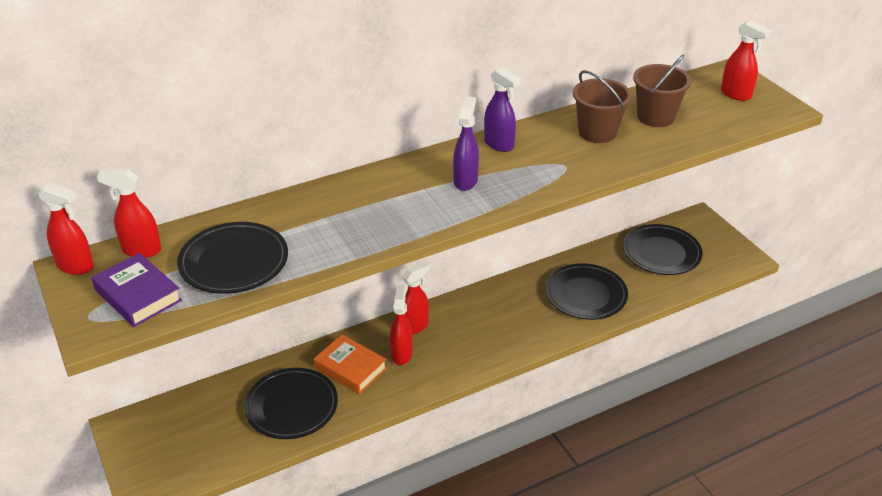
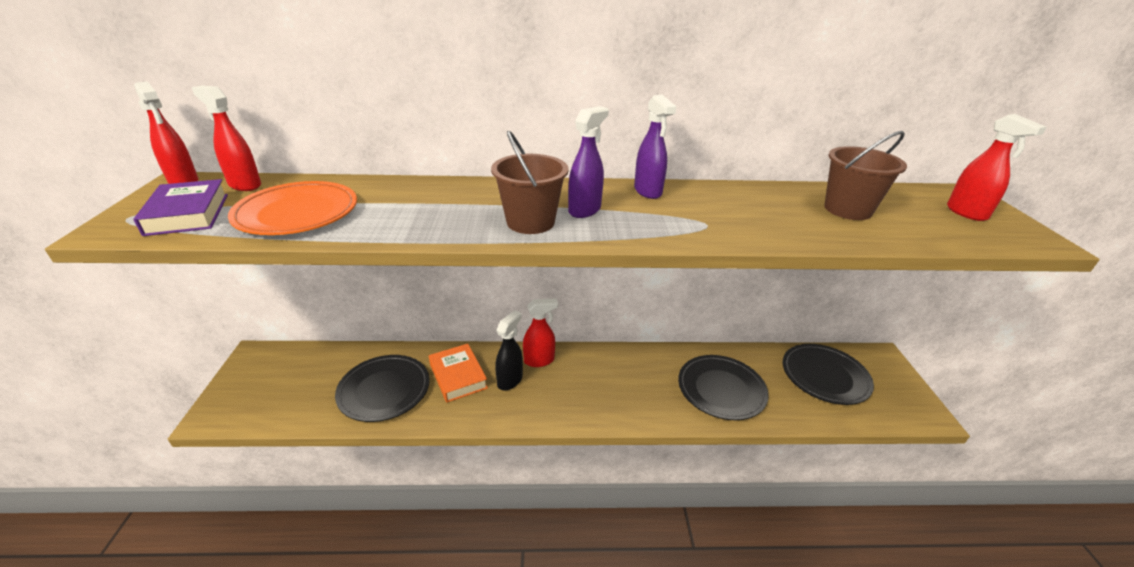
camera: 25 degrees right, 5 degrees down
(234, 262) = (297, 213): black plate -> orange plate
(401, 354) = (510, 380): red spray bottle -> black spray bottle
(597, 132) = (766, 206): brown bucket -> brown bucket (530, 222)

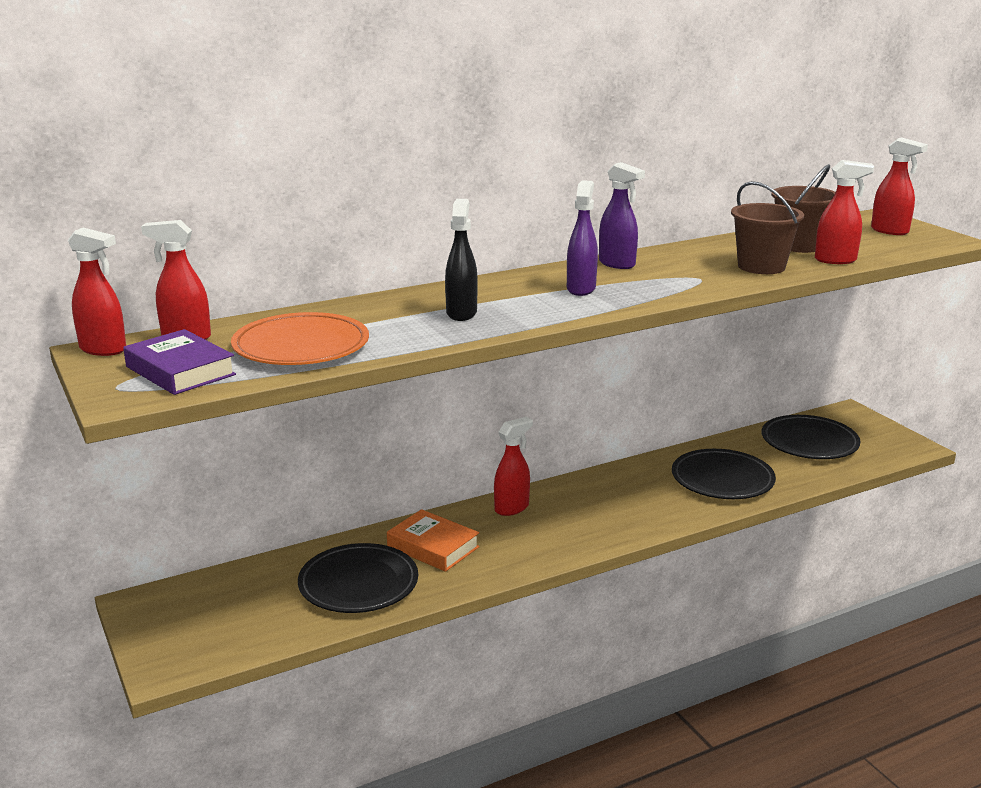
camera: 25 degrees left, 10 degrees down
(510, 380) = (497, 533): black spray bottle -> black spray bottle (461, 313)
(530, 222) = (546, 307): brown bucket -> brown bucket (761, 267)
(874, 235) = (836, 260): none -> red spray bottle

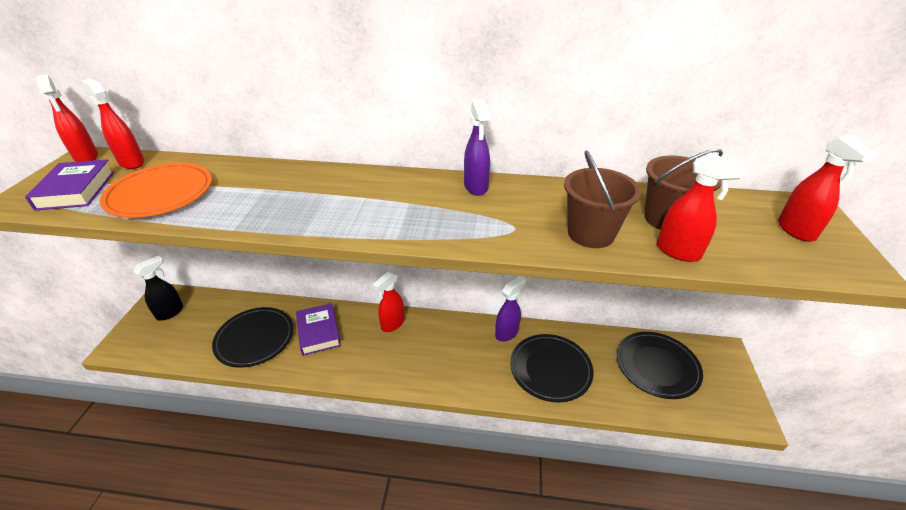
camera: 35 degrees right, 15 degrees up
(433, 547) = (319, 332): orange book -> purple book
(461, 313) = (292, 200): black spray bottle -> black spray bottle (170, 312)
(512, 508) = (392, 324): red spray bottle -> red spray bottle turned 135 degrees clockwise
(581, 289) = (407, 205): purple spray bottle -> purple spray bottle (507, 333)

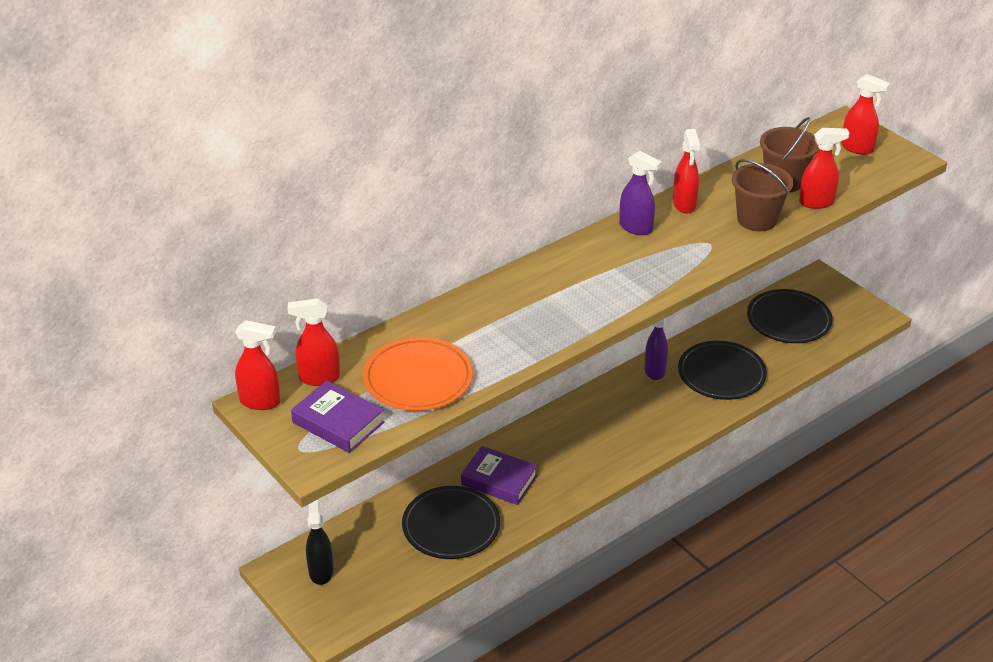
camera: 45 degrees left, 0 degrees up
(392, 324) = (552, 429): red spray bottle -> red spray bottle (684, 204)

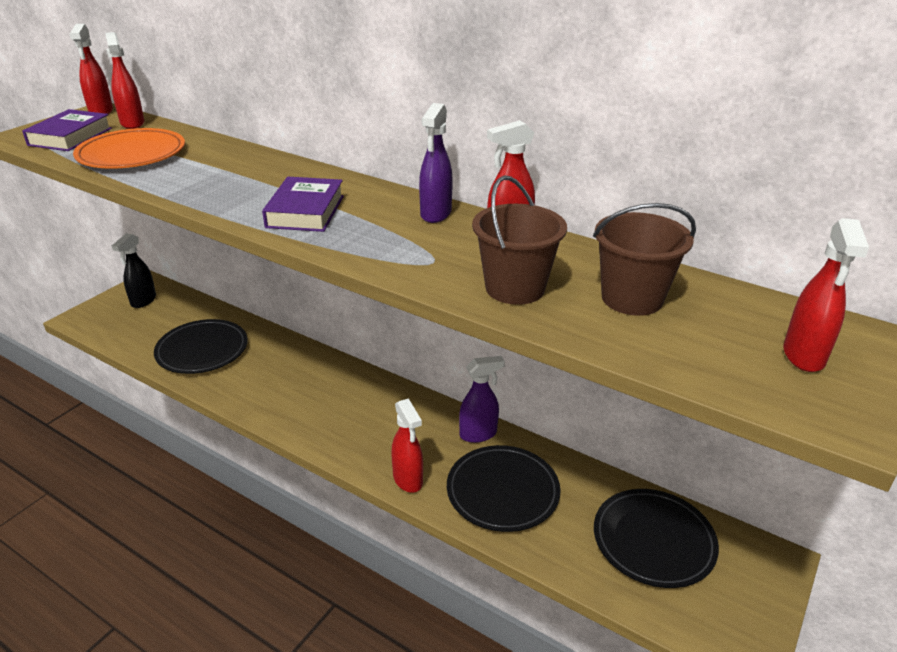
camera: 70 degrees right, 5 degrees down
(321, 571) = (143, 301): black spray bottle -> black spray bottle turned 135 degrees clockwise
(499, 480) = (268, 364): purple book -> purple book (305, 211)
(817, 202) = (602, 333): red spray bottle -> red spray bottle (408, 480)

